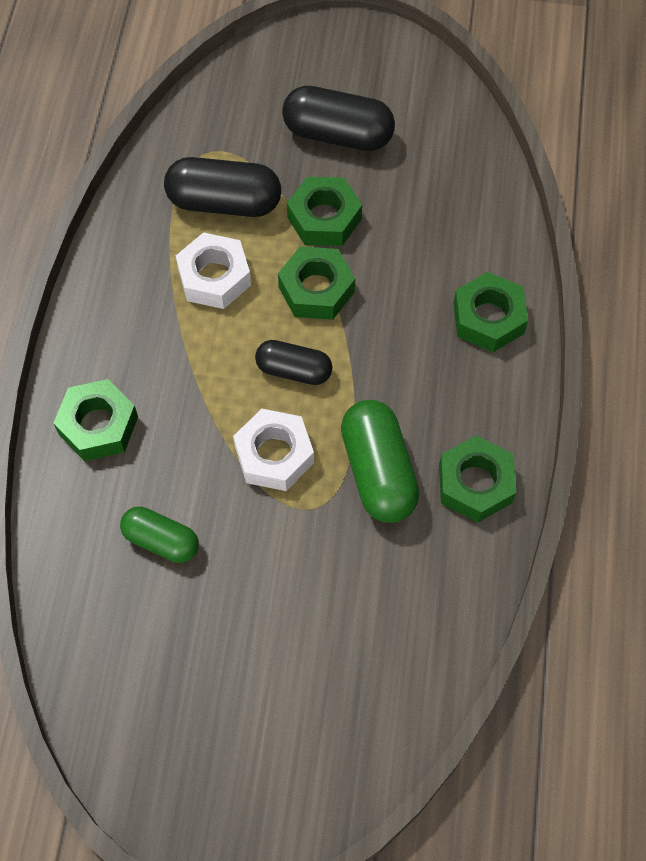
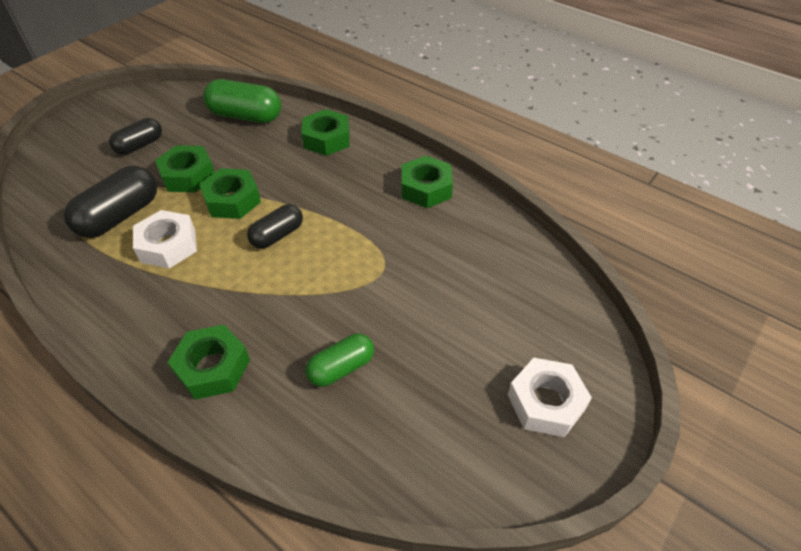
camera: 60 degrees left, 15 degrees down
(274, 455) = (329, 272): white nut -> white nut (545, 402)
(338, 134) = (140, 145): black capsule -> black capsule, size x0.63
(378, 472) = (383, 226): green capsule -> green capsule (245, 116)

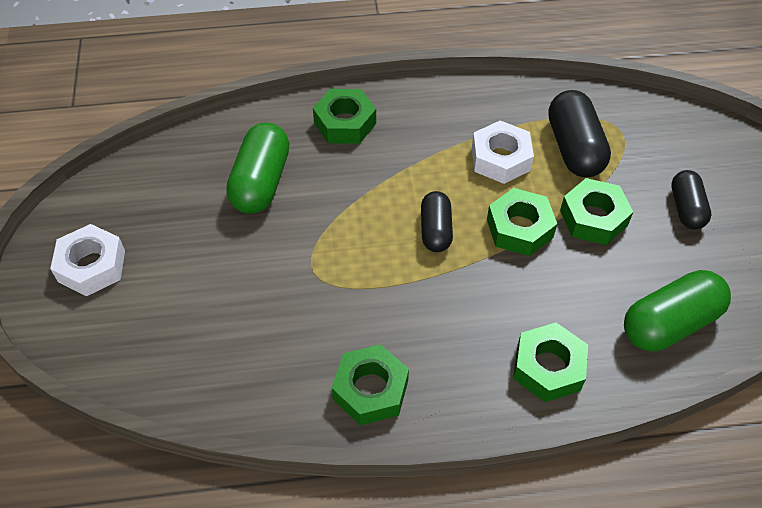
camera: 135 degrees right, 5 degrees up
(341, 368) = (261, 182): green capsule -> green capsule, size x1.59

